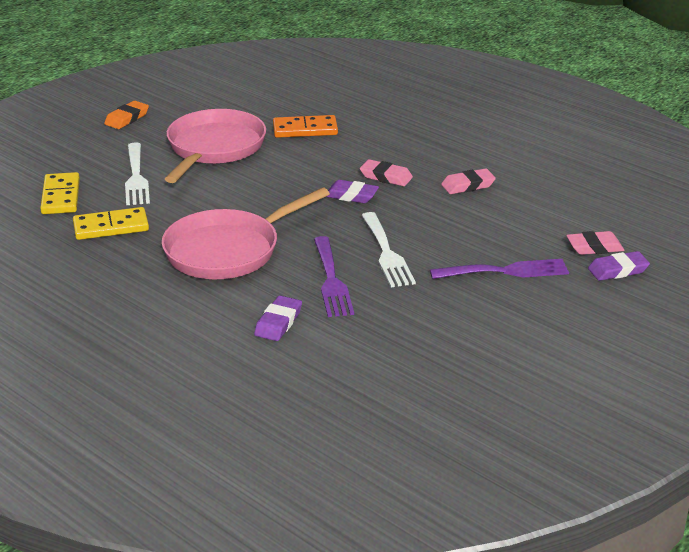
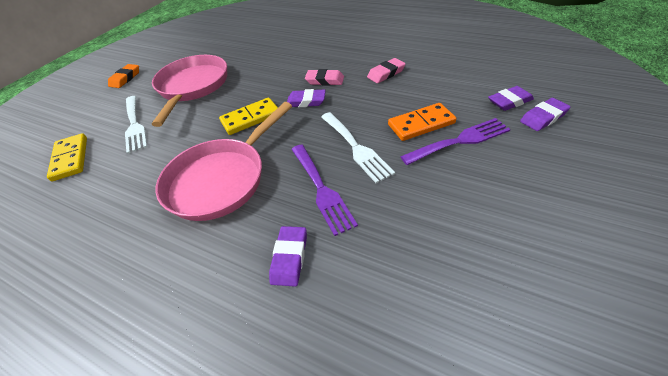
camera: 10 degrees left, 15 degrees up
(111, 227) = (114, 180): yellow domino -> yellow domino (251, 118)
(305, 129) = (254, 58): orange domino -> orange domino (421, 124)
(594, 247) = (509, 101): pink eraser -> purple eraser

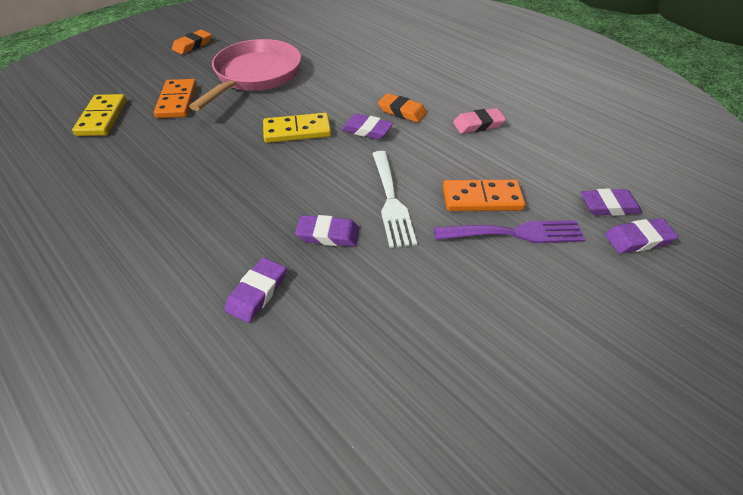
camera: 15 degrees right, 0 degrees up
(134, 125) = (177, 101): white fork -> orange domino
(221, 179) = (233, 188): pink pan -> none
(321, 189) = (328, 234): purple fork -> purple eraser
(325, 80) = (402, 111): pink eraser -> orange eraser

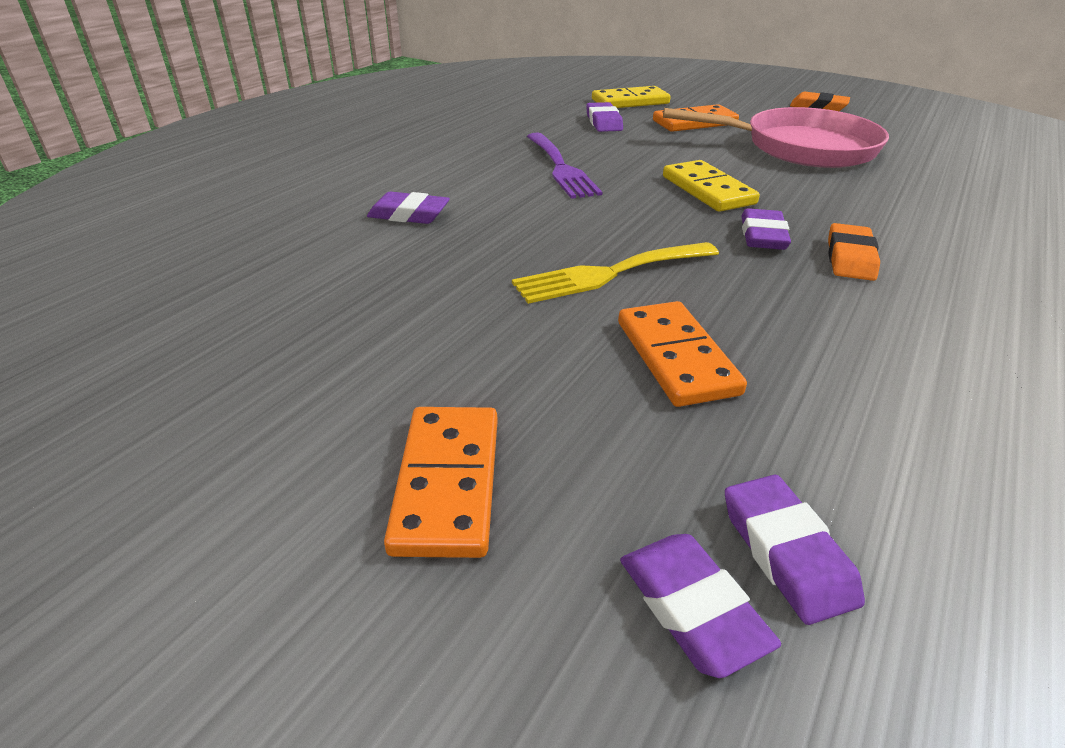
camera: 75 degrees right, 10 degrees down
(328, 234) = (516, 238): purple eraser -> purple eraser (603, 122)
(391, 201) = (609, 274): white fork -> yellow fork
(478, 124) = (907, 340): pink eraser -> none
(515, 233) = (605, 400): purple fork -> purple fork (561, 168)
(577, 305) = (448, 483): none -> orange domino

